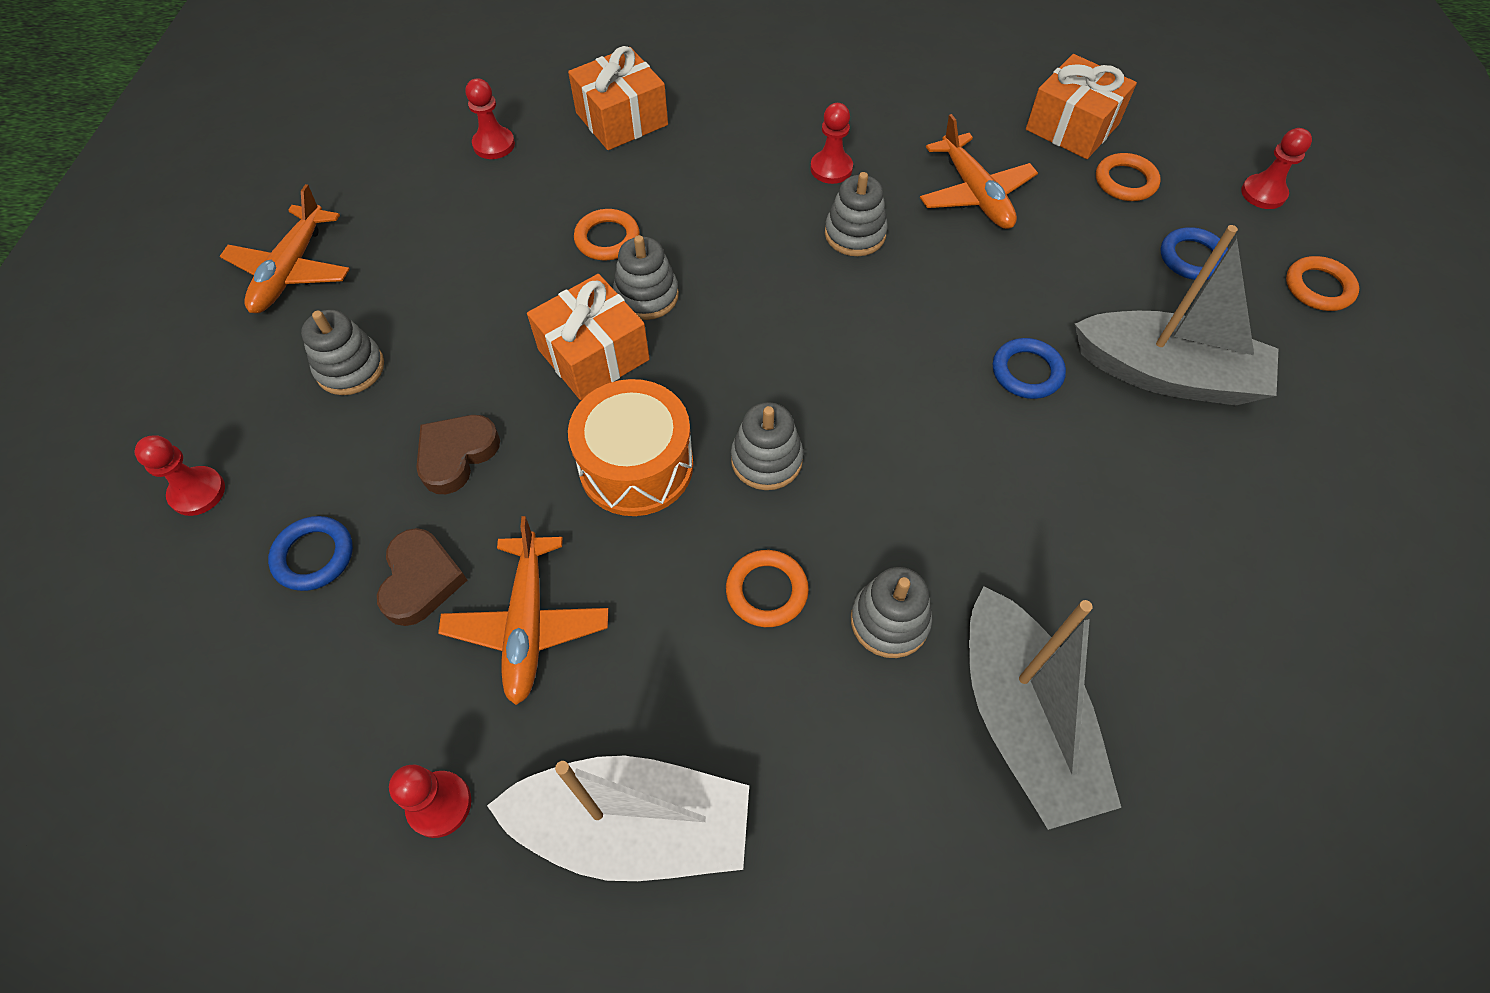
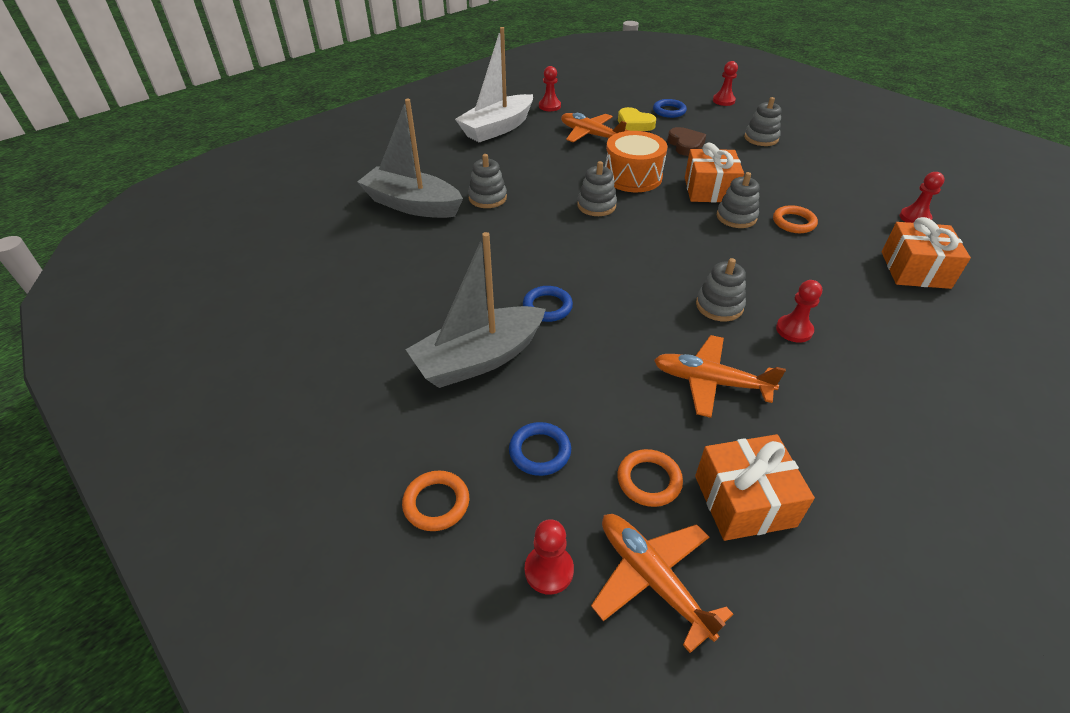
camera: 130 degrees right, 15 degrees down
(292, 270) = (842, 142): orange plane -> orange plane (652, 579)
(421, 580) = (634, 124): brown heart -> yellow heart
(767, 591) = (538, 180): orange ring -> none

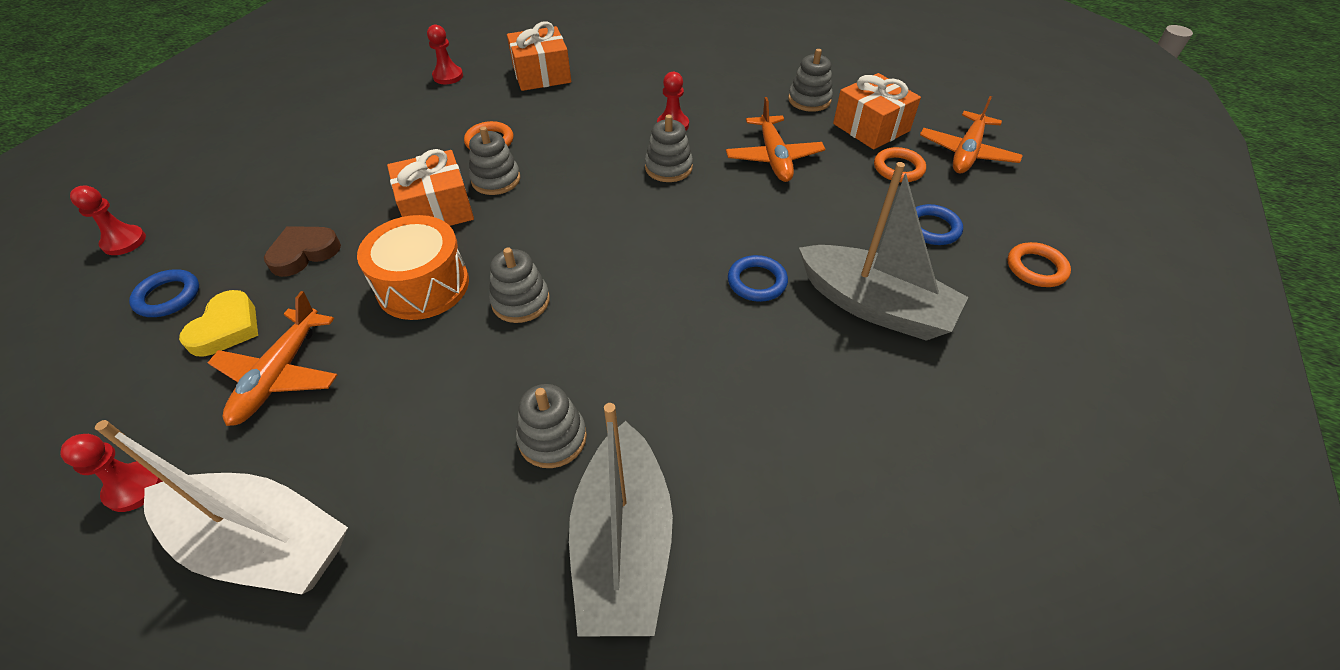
camera: 115 degrees left, 5 degrees up
(549, 570) = (1012, 195): red pawn -> none
(761, 138) = (271, 187): grey stacking toy -> grey stacking toy (809, 100)

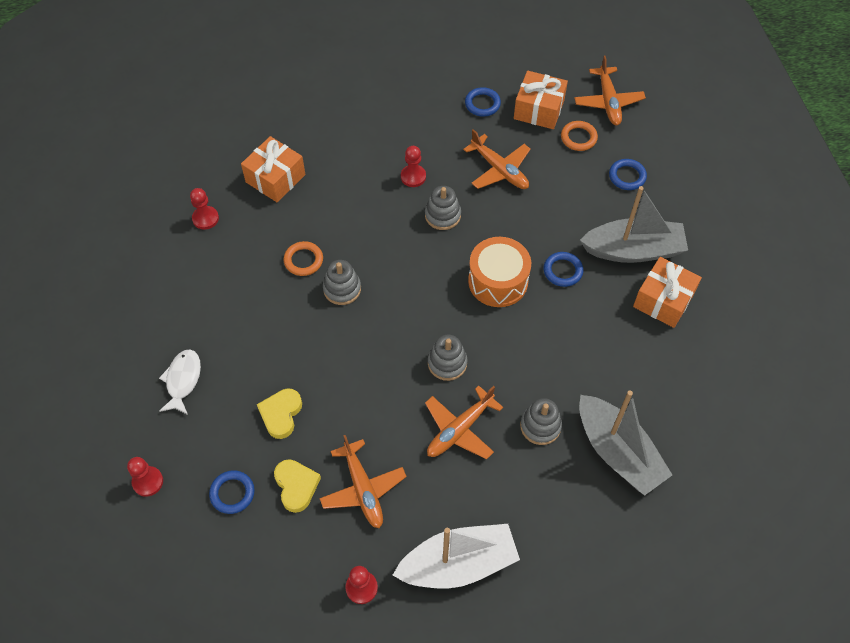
camera: 35 degrees left, 10 degrees up
(267, 179) = (183, 380): none -> white fish
(304, 253) = (281, 414): brown heart -> yellow heart
(423, 285) = (380, 388): orange drum -> orange drum (498, 281)
(437, 209) = (328, 333): orange gift -> orange gift (663, 300)
(454, 379) = (459, 429): none -> orange plane
(809, 100) = (482, 104): grey stacking toy -> blue ring
(1036, 268) = (695, 175): orange ring -> none

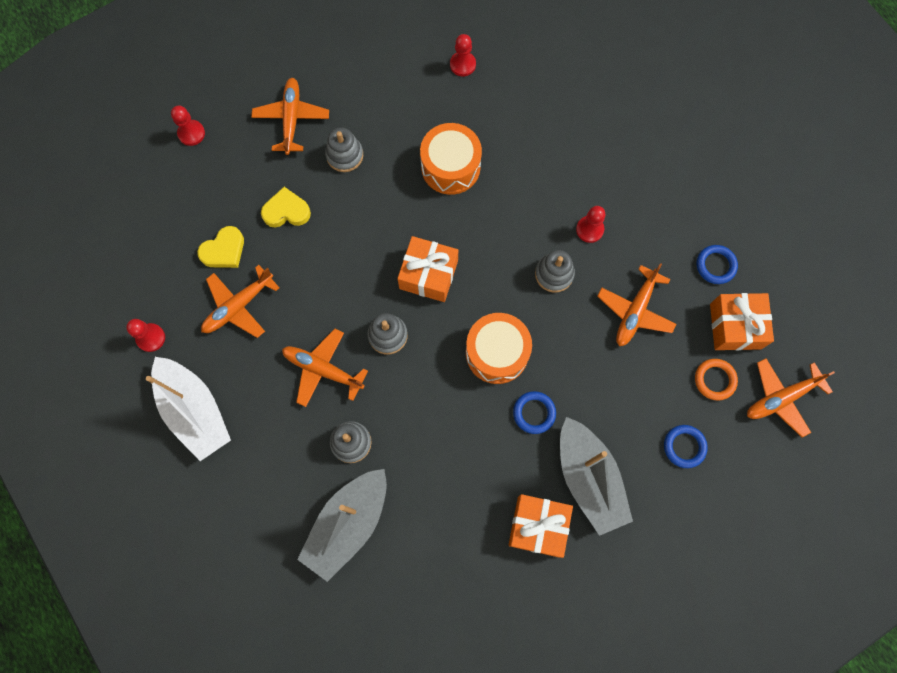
camera: 70 degrees right, 15 degrees up
(183, 380) = (291, 119): white fish -> orange plane
(232, 493) = (202, 202): blue ring -> none
(275, 178) = (533, 105): orange gift -> orange gift (428, 274)
(303, 260) = (450, 167): orange ring -> orange drum
(342, 289) = (432, 213): grey stacking toy -> grey stacking toy (344, 155)

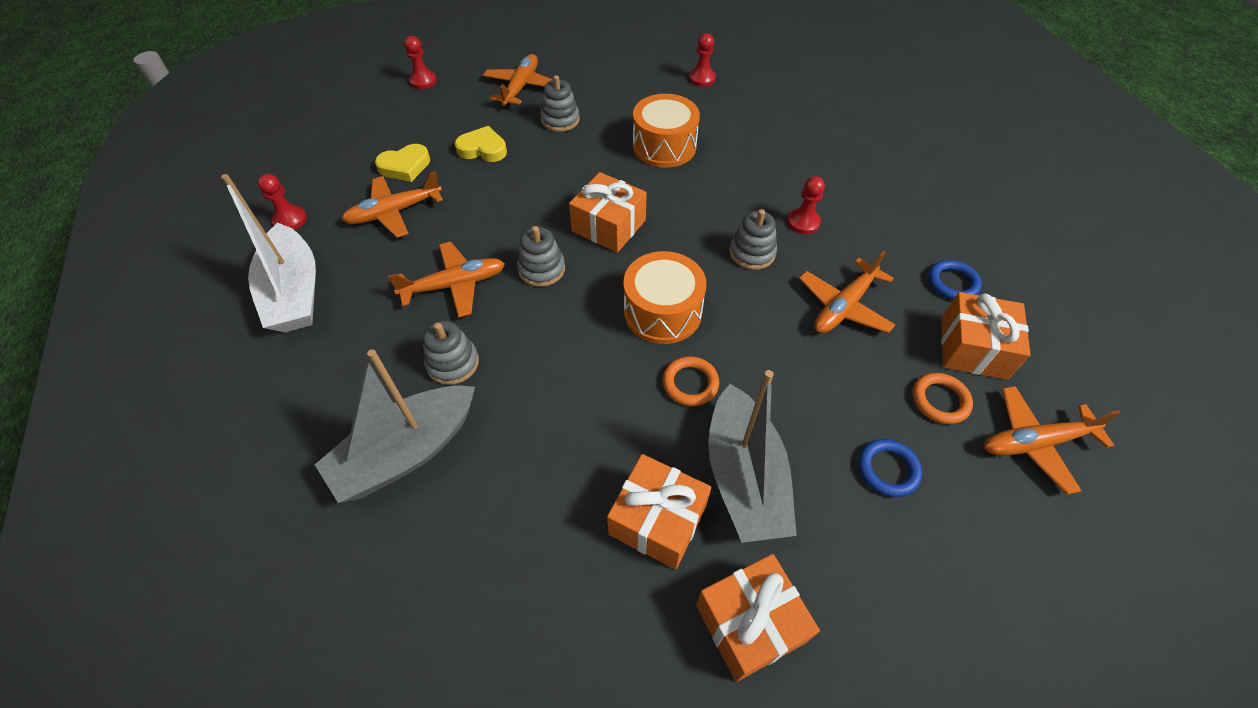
camera: 15 degrees right, 20 degrees down
(323, 369) = (455, 285): orange plane -> orange plane turned 120 degrees clockwise
(534, 413) = (690, 383): blue ring -> orange ring
(612, 578) = (750, 623): none -> orange gift

